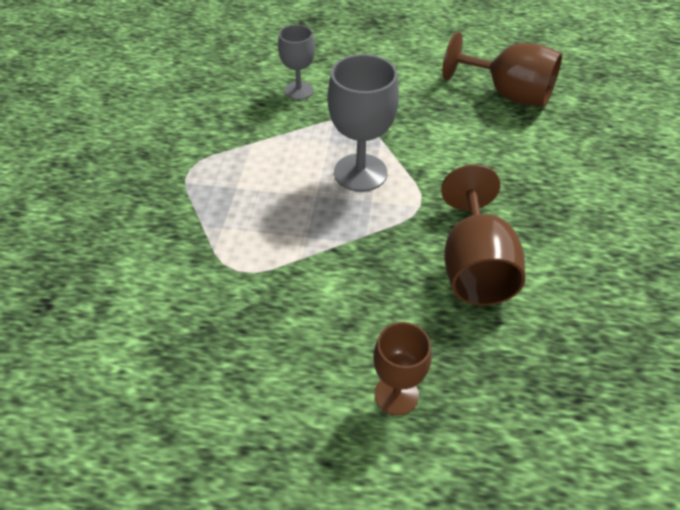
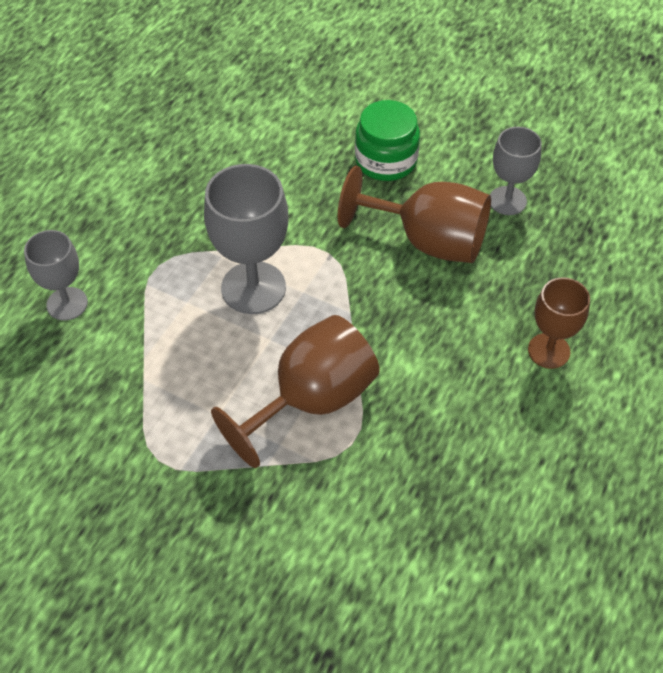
camera: 70 degrees left, 5 degrees up
(507, 94) = (194, 114): brown goblet -> brown goblet (311, 400)
(547, 214) = (386, 160): none -> green jar
(565, 316) = (507, 201): none -> grey goblet

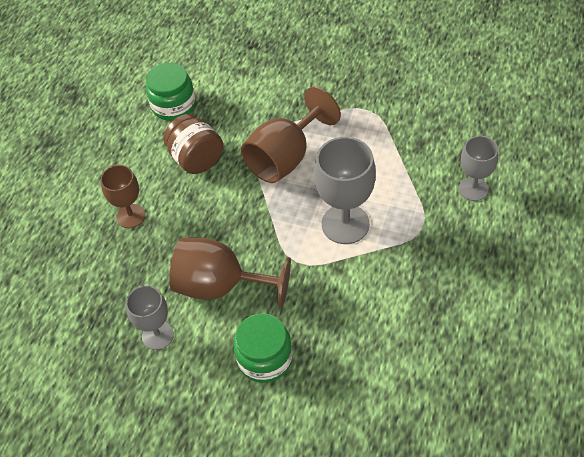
camera: 175 degrees right, 0 degrees up
(449, 425) = (196, 159): none -> brown jar
(484, 539) = (173, 105): none -> green jar

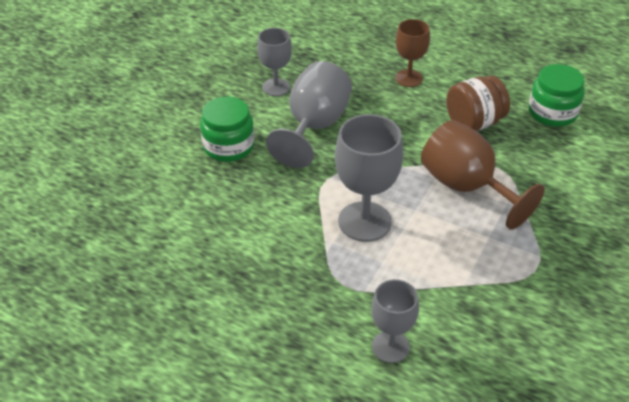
camera: 95 degrees right, 10 degrees down
(221, 286) = (314, 127): brown goblet -> grey goblet

